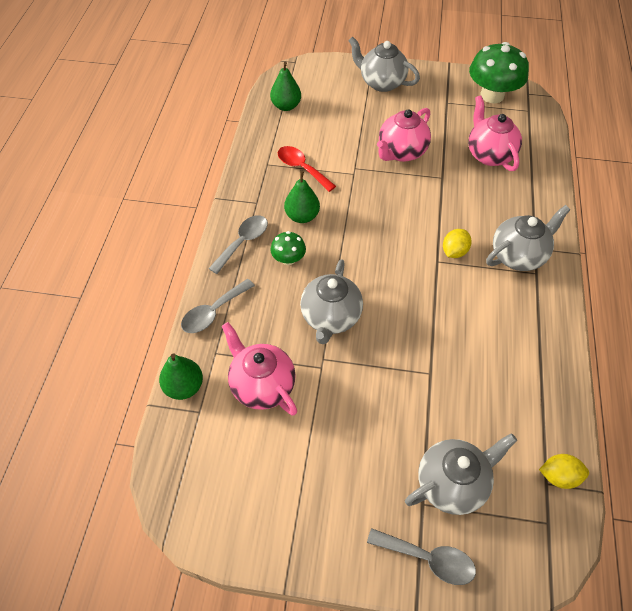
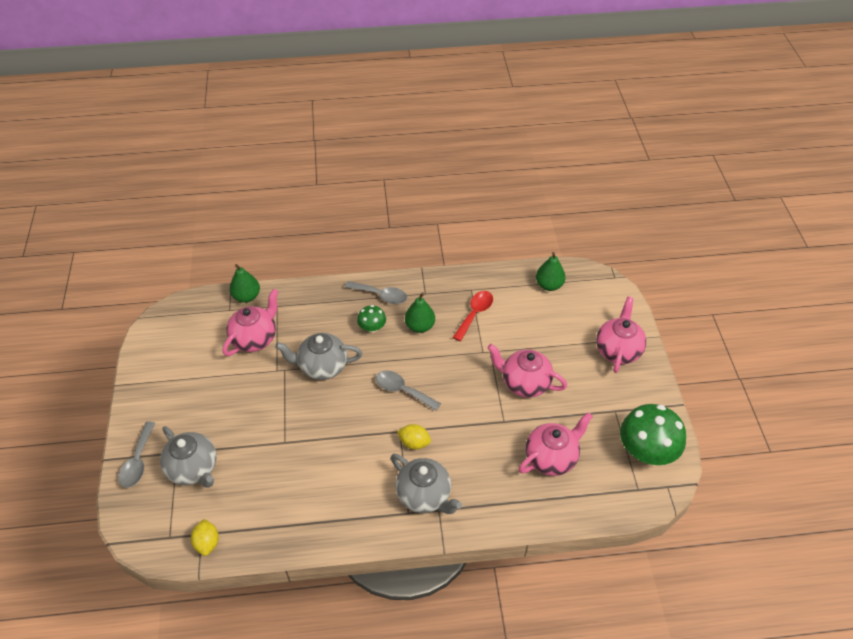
camera: 75 degrees right, 5 degrees down
(213, 312) = (311, 295): grey spoon -> grey spoon (402, 390)
(381, 83) = (617, 350): grey teapot -> pink teapot

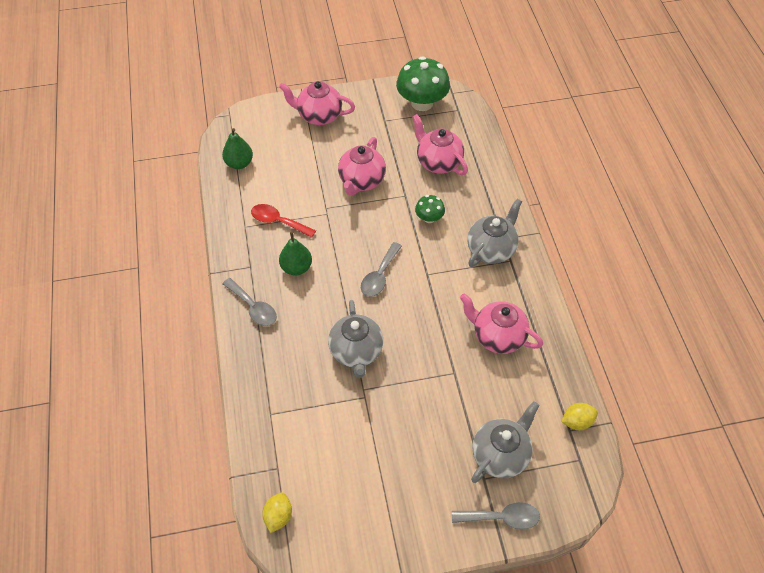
camera: 95 degrees left, 5 degrees up
(246, 296) = (255, 452): green pear -> none
(255, 338) = (321, 428): pink teapot -> pink teapot (497, 336)
(372, 327) = (300, 311): green mushroom -> green mushroom (429, 218)
(381, 295) = (253, 307): grey spoon -> grey spoon turned 120 degrees clockwise
(414, 443) = (438, 261): yellow lemon -> yellow lemon (278, 516)

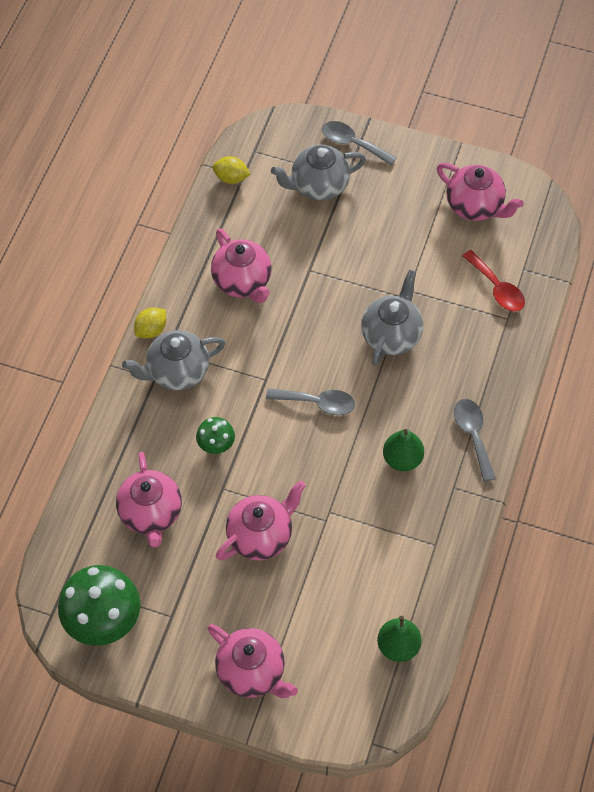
camera: 150 degrees left, 5 degrees up
(278, 221) = (392, 530): red spoon -> red spoon (497, 288)
(278, 516) = (541, 231): yellow lemon -> yellow lemon (151, 330)
(351, 510) = (475, 206): none -> pink teapot
(379, 276) = (317, 403): grey spoon -> grey spoon turned 45 degrees clockwise

